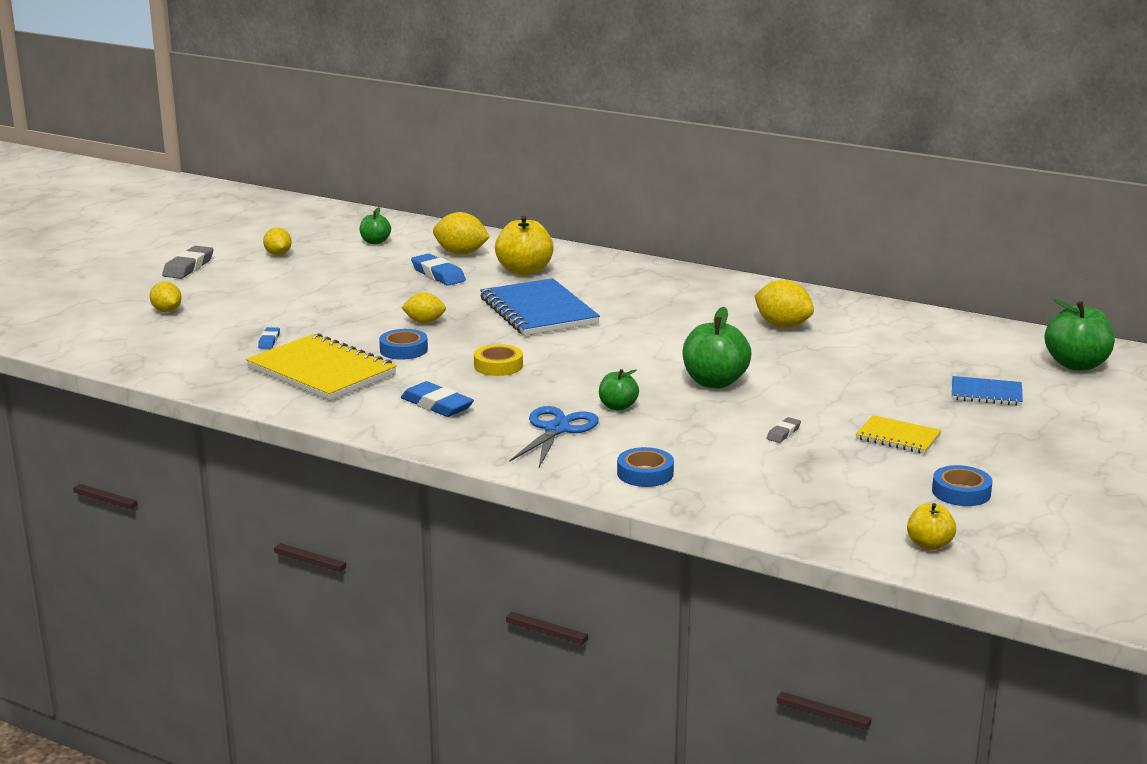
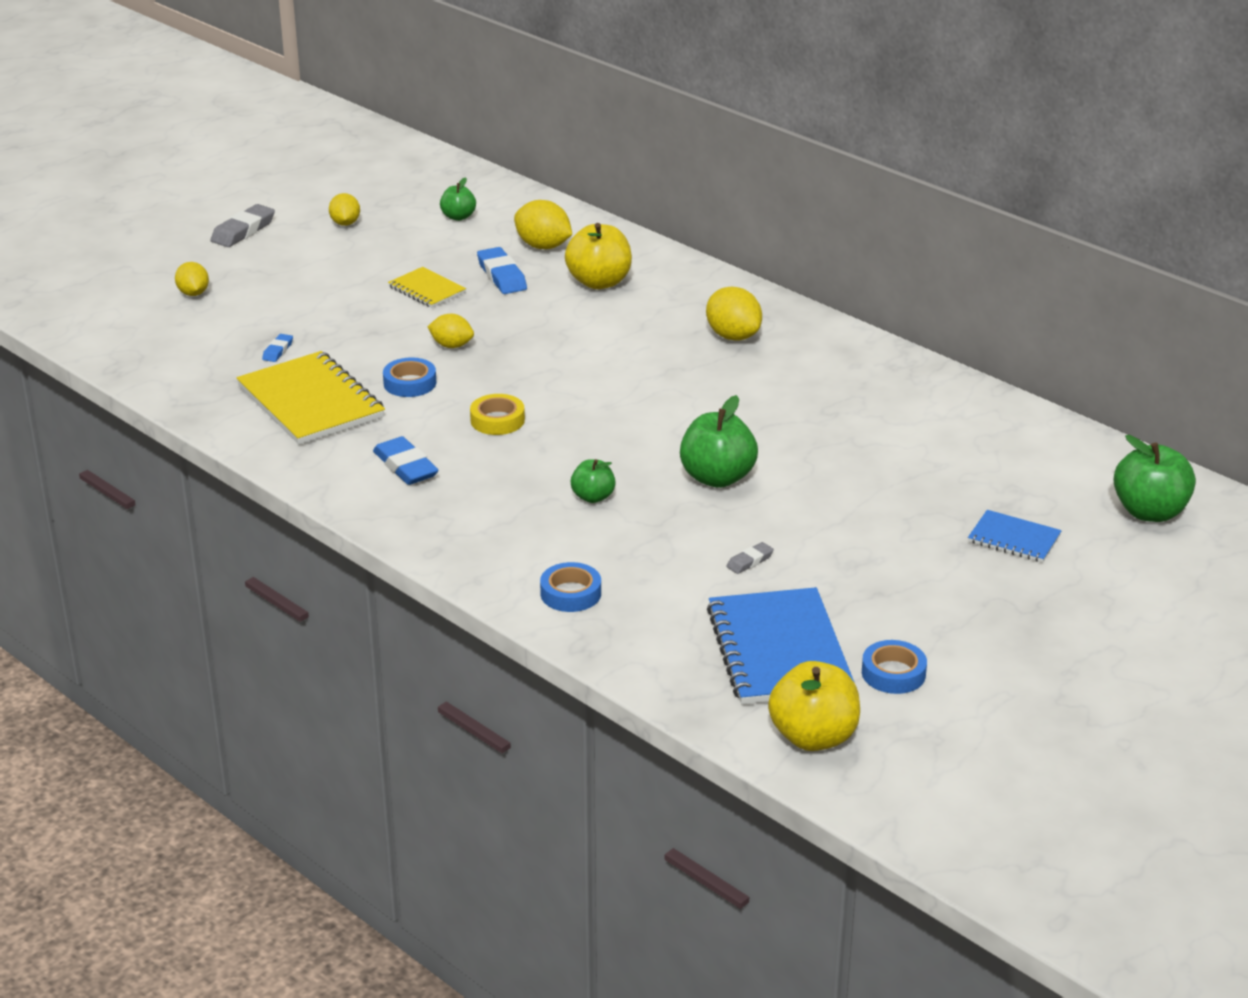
camera: 15 degrees right, 10 degrees up
(538, 311) = (582, 346): blue notebook -> blue notebook (778, 650)
(556, 429) = (511, 519): blue scissors -> none
(782, 325) = (843, 404): yellow lemon -> yellow lemon (733, 336)
(898, 437) = (872, 586): yellow notebook -> yellow notebook (427, 290)
(929, 545) = (813, 737): yellow apple -> yellow apple, size x1.75

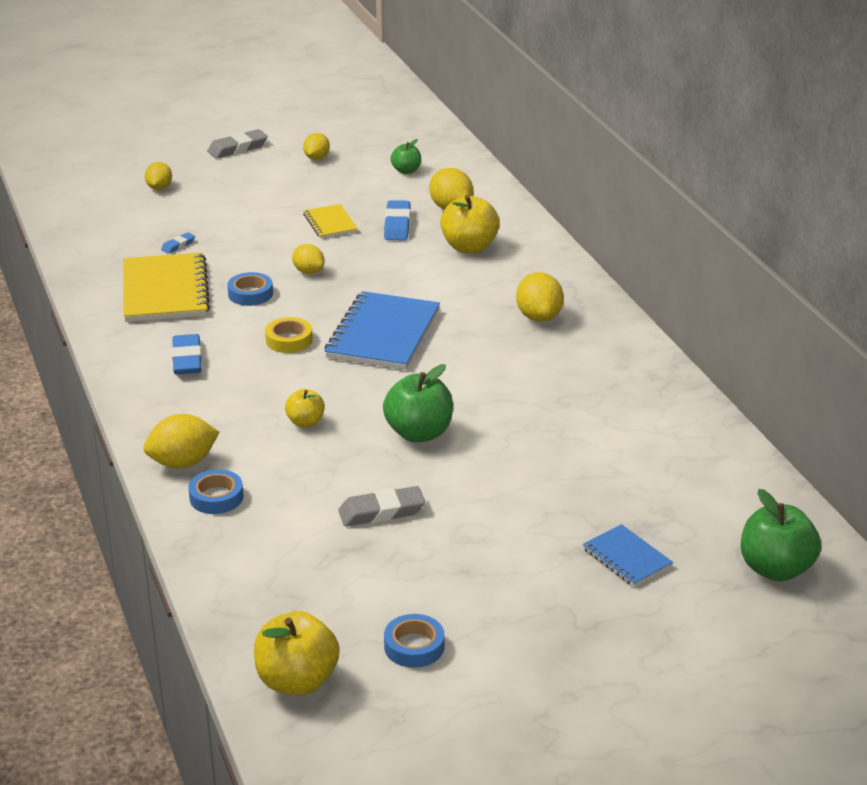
camera: 25 degrees right, 0 degrees up
(503, 570) = (183, 463): none -> yellow lemon
(593, 497) = (305, 422): green apple -> yellow apple
(750, 561) = (381, 512): grey eraser -> grey eraser, size x1.85
(778, 650) = (336, 596): blue notebook -> blue notebook (383, 334)

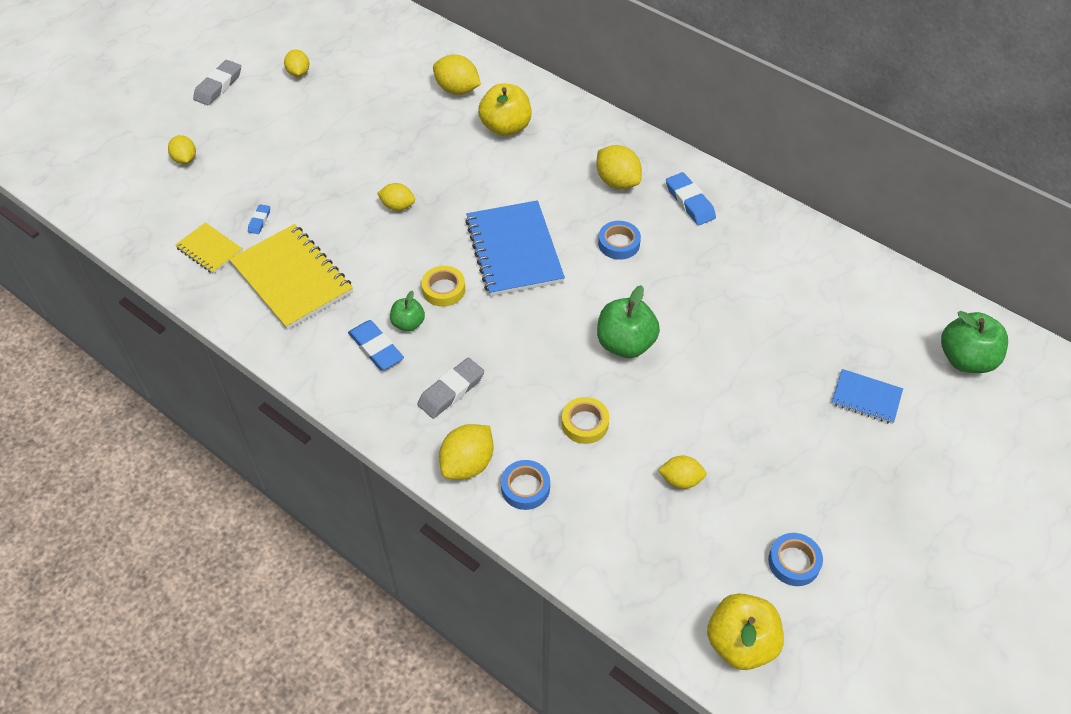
camera: 30 degrees left, 20 degrees up
(250, 294) = (369, 251): blue tape -> blue tape (619, 243)
(305, 422) = (530, 373): yellow apple -> none
(319, 474) = (585, 423): none -> yellow tape
(330, 223) = (371, 144): yellow notebook -> yellow notebook (209, 250)
(367, 546) = (681, 480): none -> yellow lemon
(381, 512) = (663, 439): grey eraser -> grey eraser (451, 391)
(397, 225) = (428, 125): blue eraser -> blue eraser (690, 202)
(406, 171) = (387, 60): green apple -> green apple (408, 323)

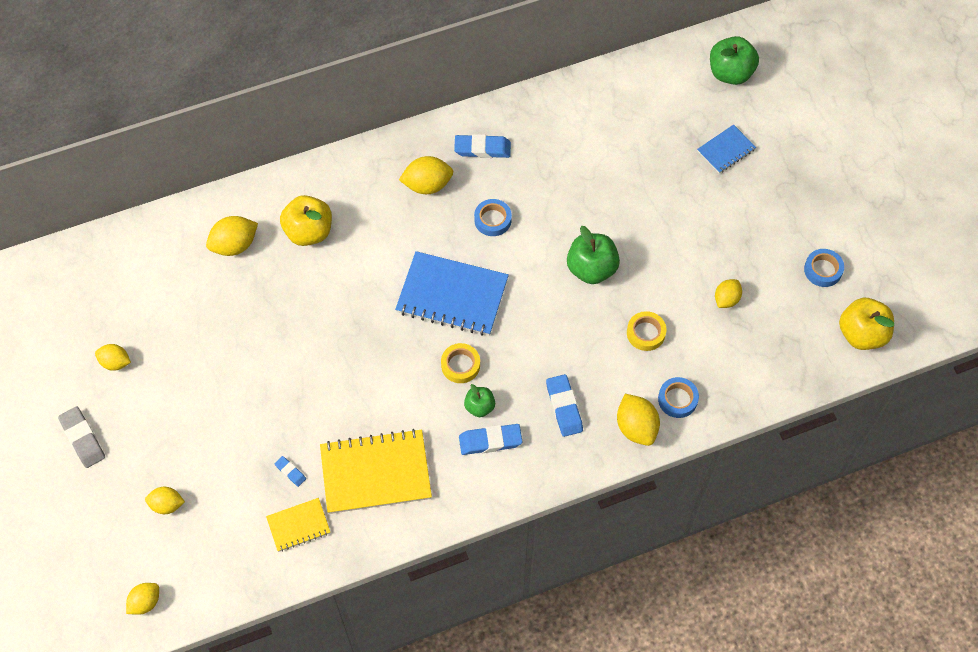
camera: 60 degrees left, 10 degrees up
(398, 206) = (346, 357): yellow lemon -> yellow lemon (145, 602)
(451, 391) = (564, 407): grey eraser -> blue eraser

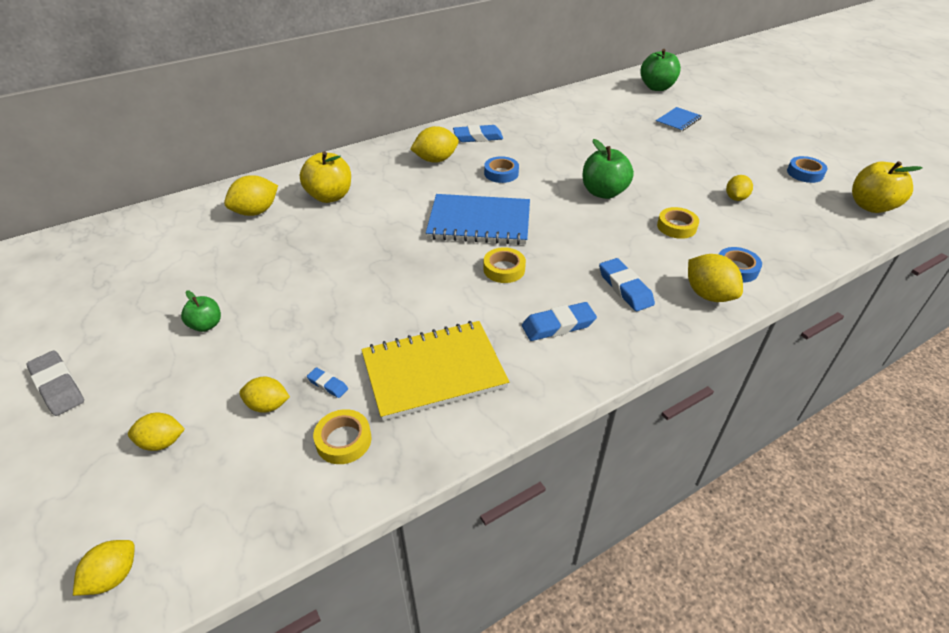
camera: 10 degrees left, 20 degrees down
(115, 362) = (115, 311): yellow lemon -> yellow lemon (268, 405)
(298, 525) = (343, 440): yellow notebook -> yellow tape
(479, 407) = (535, 298): green apple -> green apple (206, 325)

